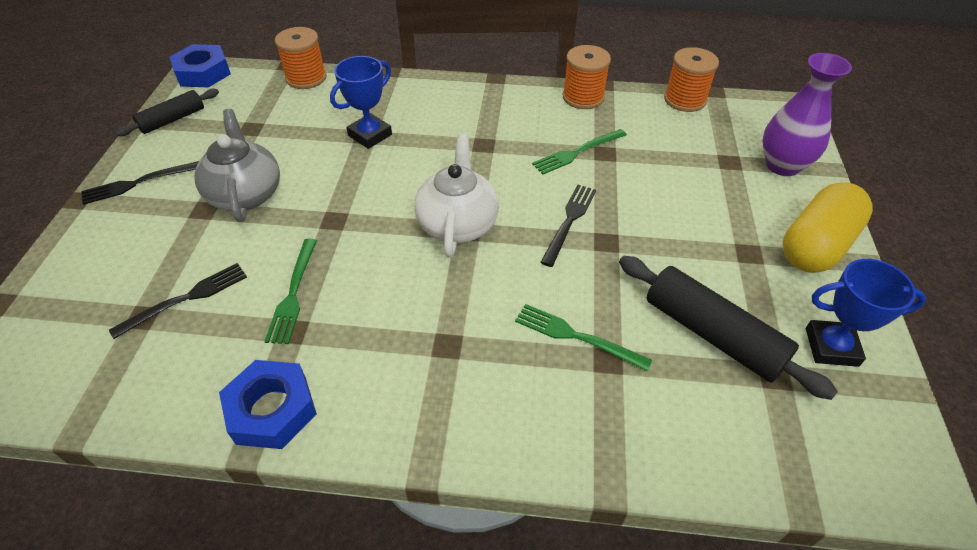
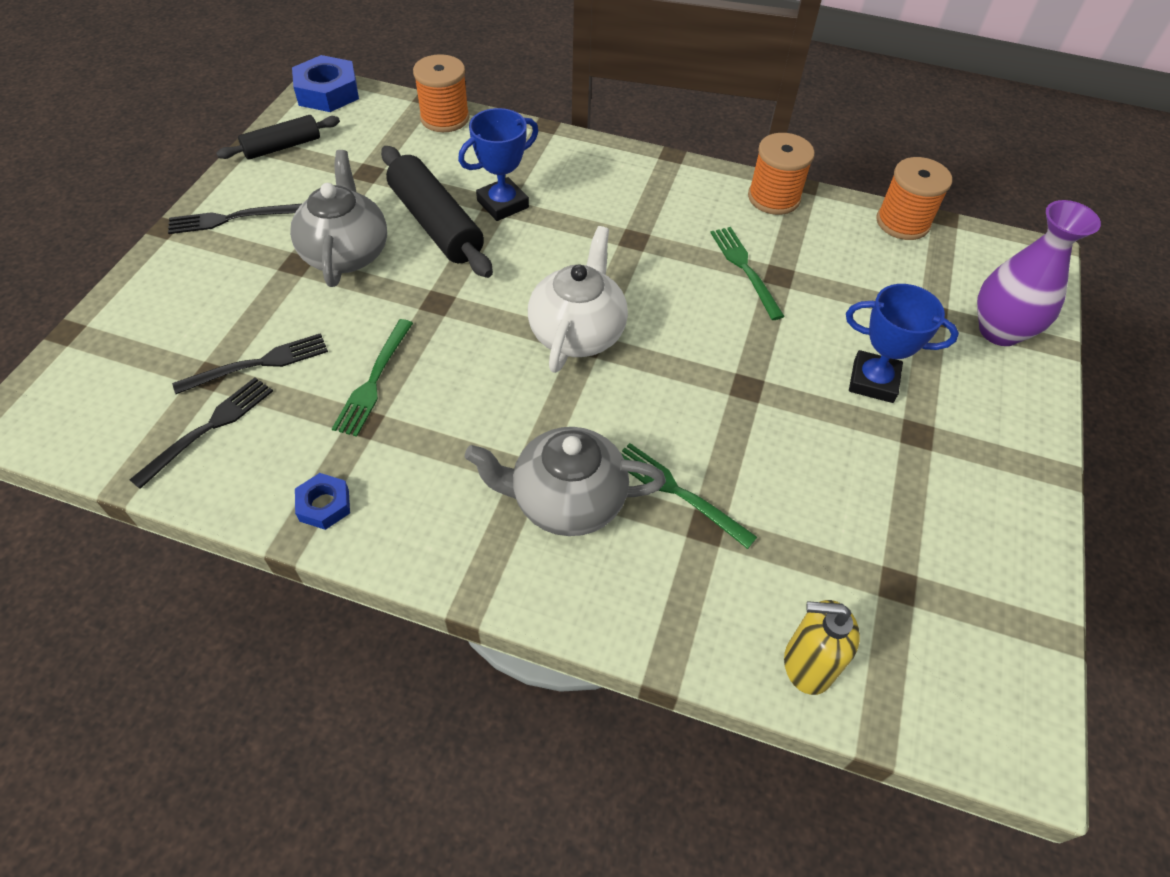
camera: 10 degrees right, 5 degrees up
(272, 410) = (324, 505): blue nut -> blue nut, size x0.56
(485, 362) = (566, 500): none -> grey teapot
(569, 221) = (710, 353): black fork -> black fork (209, 428)
(577, 152) = (745, 269): green fork -> green fork turned 90 degrees clockwise
(712, 334) = (839, 522): black rolling pin -> black rolling pin (436, 224)
(725, 458) = (807, 665): none -> yellow soap dispenser
(816, 245) = (1006, 440): yellow capsule -> none
(831, 347) = (979, 566): blue trophy -> blue trophy (873, 381)

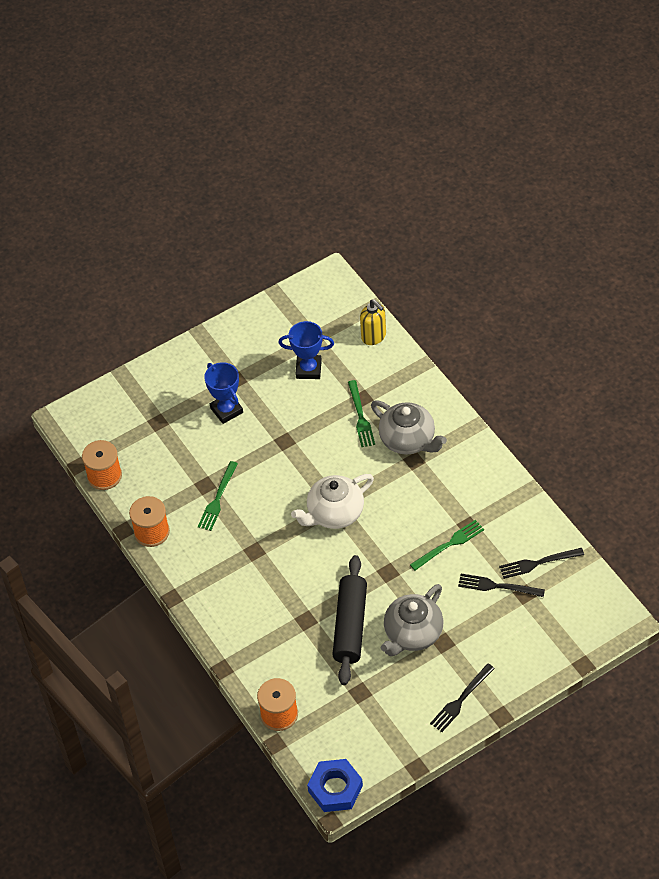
camera: 135 degrees left, 0 degrees up
(230, 219) = (461, 700): black fork -> black fork turned 105 degrees clockwise
(282, 147) = (396, 748): black rolling pin -> none
(324, 505) = (508, 496): blue nut -> none
(503, 204) = (302, 618): blue trophy -> blue trophy (308, 369)
(999, 331) = (139, 396): purple vase -> none

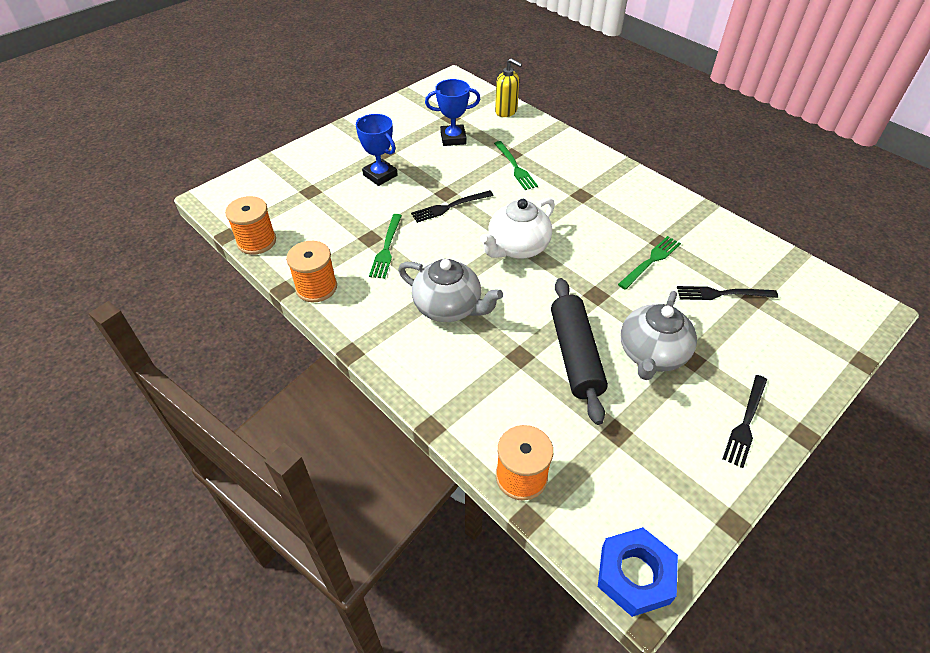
camera: 15 degrees left, 5 degrees down
(408, 440) = (569, 180): grey teapot -> grey teapot (448, 307)
(538, 563) = (752, 267): black fork -> black fork (449, 207)

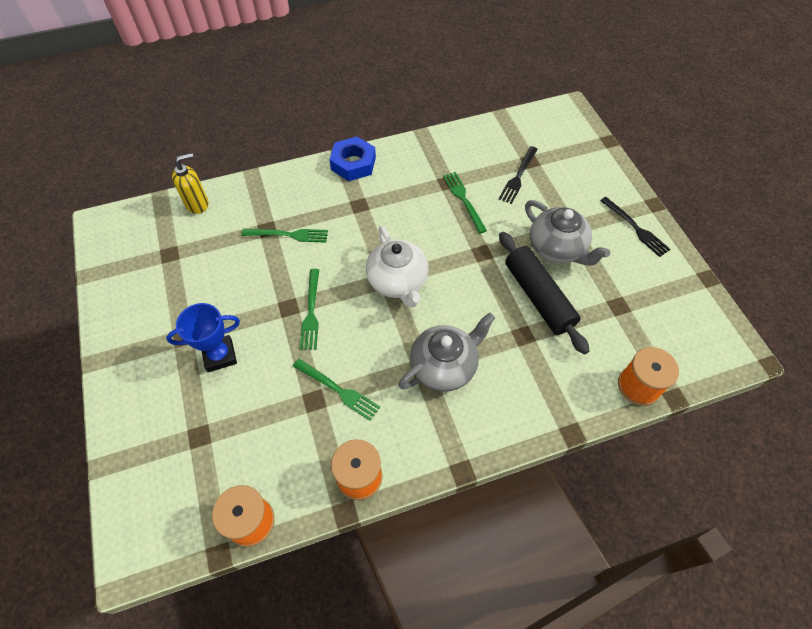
camera: 65 degrees left, 10 degrees up
(449, 207) = (311, 312): black fork -> green fork
(453, 138) = (207, 266): blue trophy -> none
(575, 355) = (538, 297): black rolling pin -> black rolling pin turned 45 degrees clockwise
(634, 575) = (732, 352): blue nut -> blue nut (353, 163)

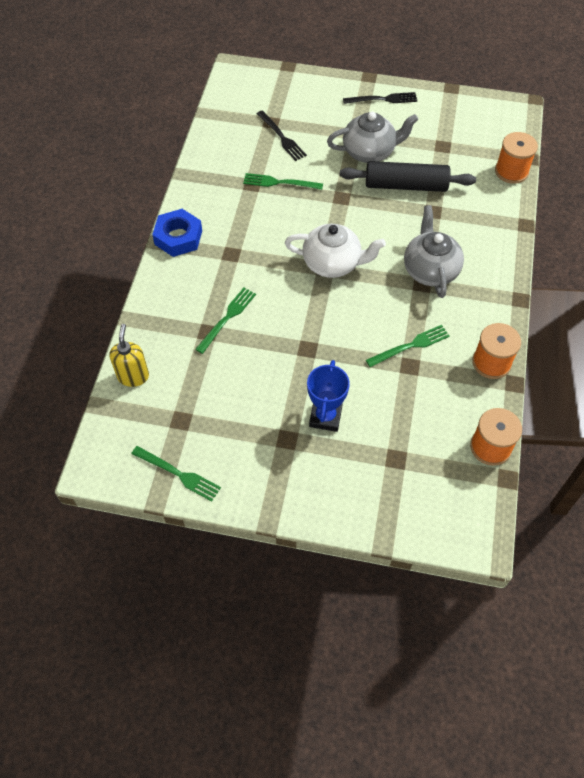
camera: 60 degrees left, 0 degrees up
(311, 312) = (323, 334): green fork -> green fork (178, 474)

